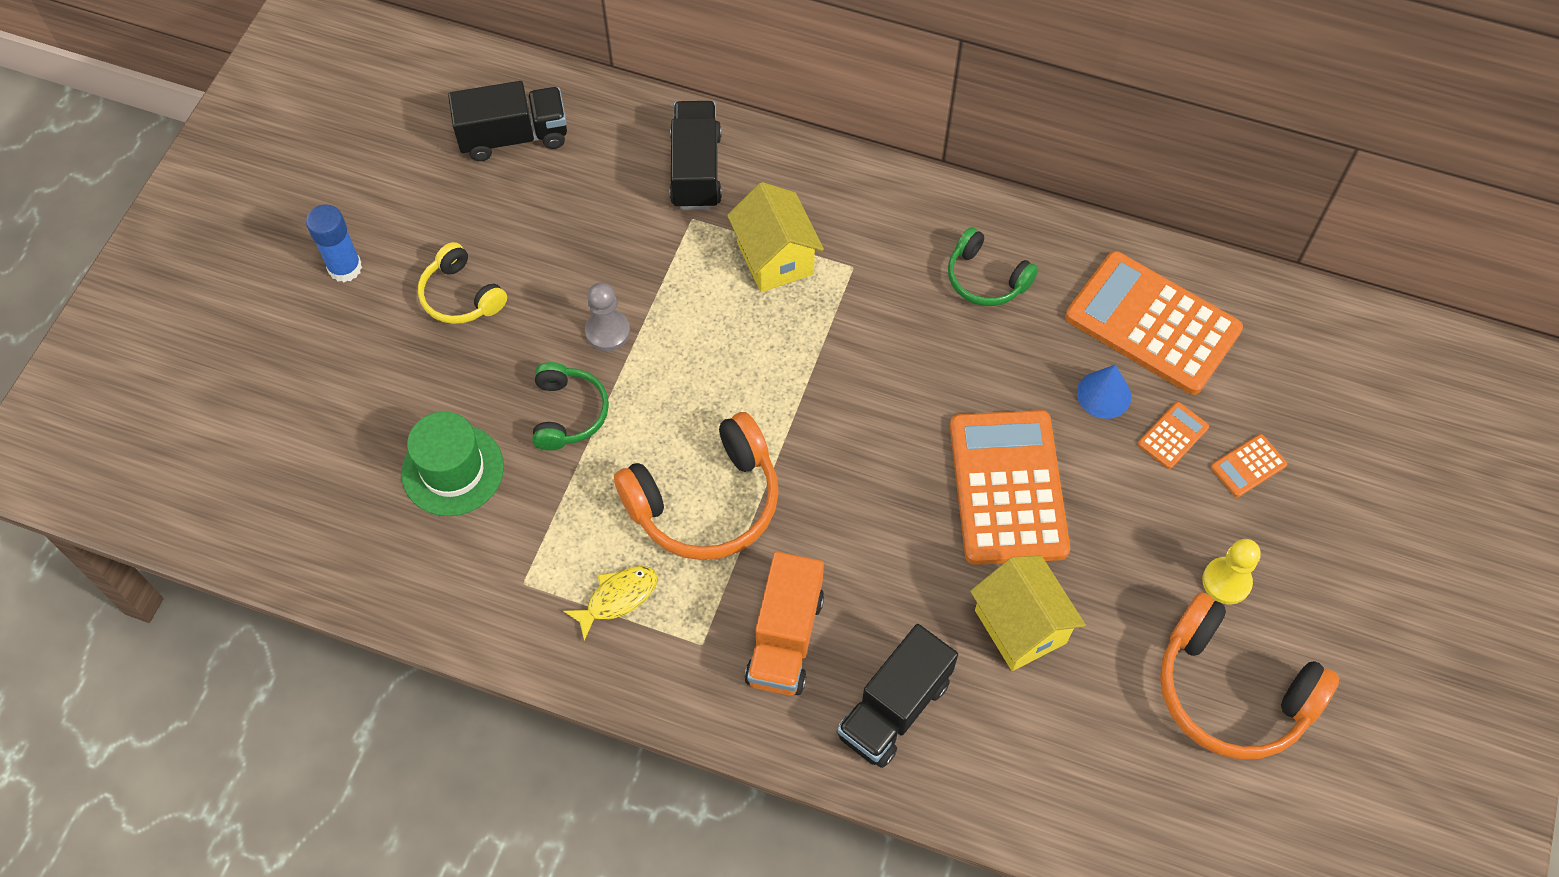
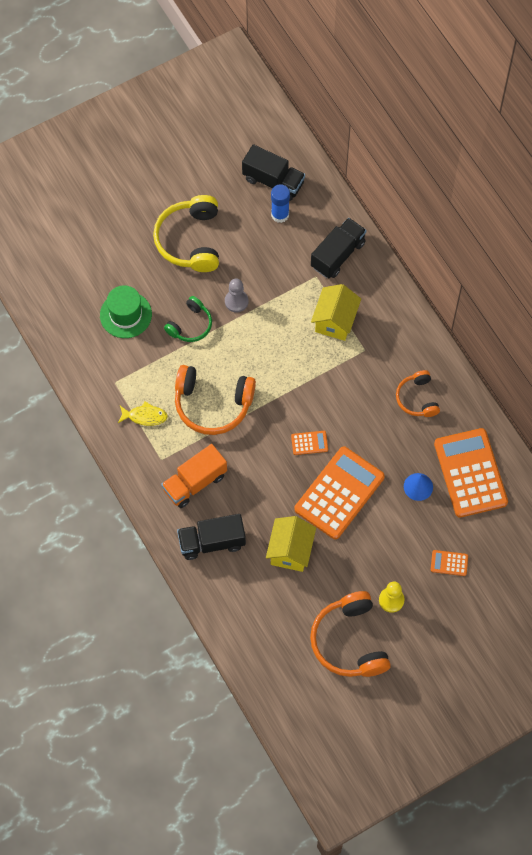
camera: 40 degrees right, 5 degrees up
(345, 268) = (154, 192): blue glue stick -> blue glue stick (280, 214)
(461, 296) = (190, 240): yellow headphones -> yellow headphones, size x1.70
(986, 278) = (417, 398): green headphones -> orange headphones
(1173, 436) = (430, 526): orange calculator -> orange calculator (309, 443)

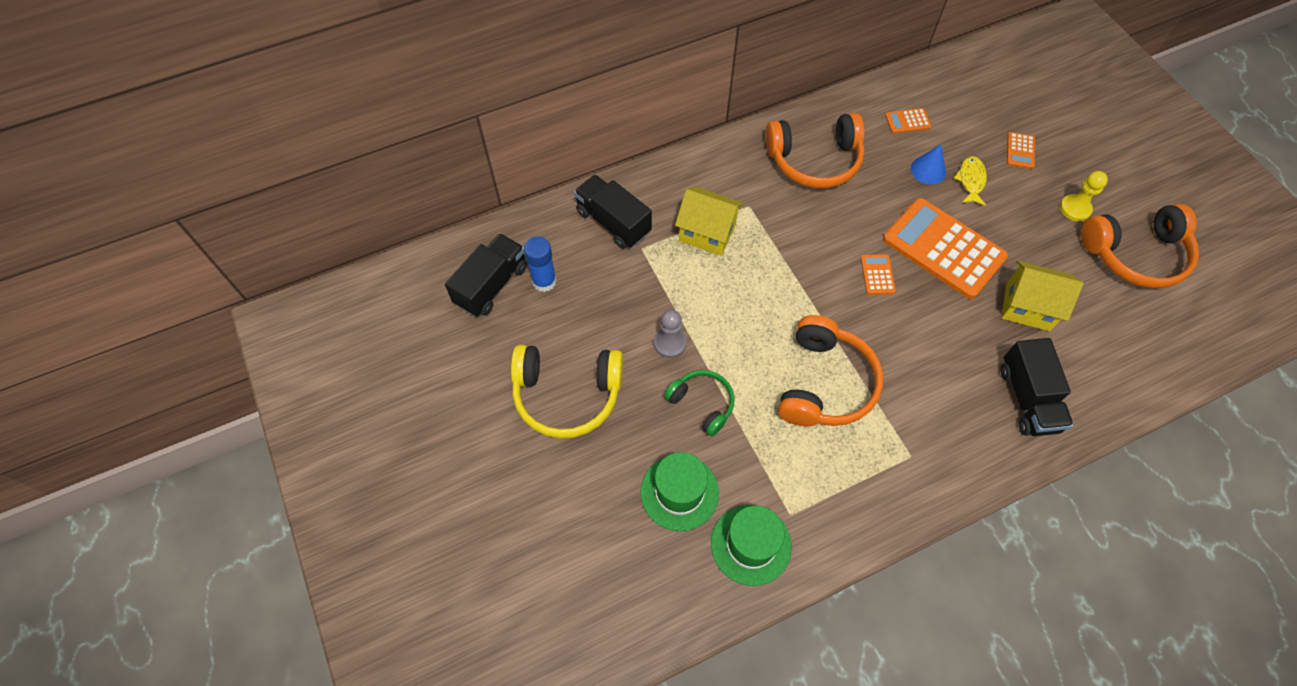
camera: 85 degrees left, 5 degrees down
(93, 359) = (751, 544): none -> green hat
(145, 416) = (845, 474): yellow fish -> yellow fish (971, 181)
(195, 482) = (943, 414): orange truck -> none
(417, 398) = (814, 160): orange headphones -> orange headphones, size x1.70
(470, 473) = (907, 121): orange calculator -> orange calculator, size x0.42

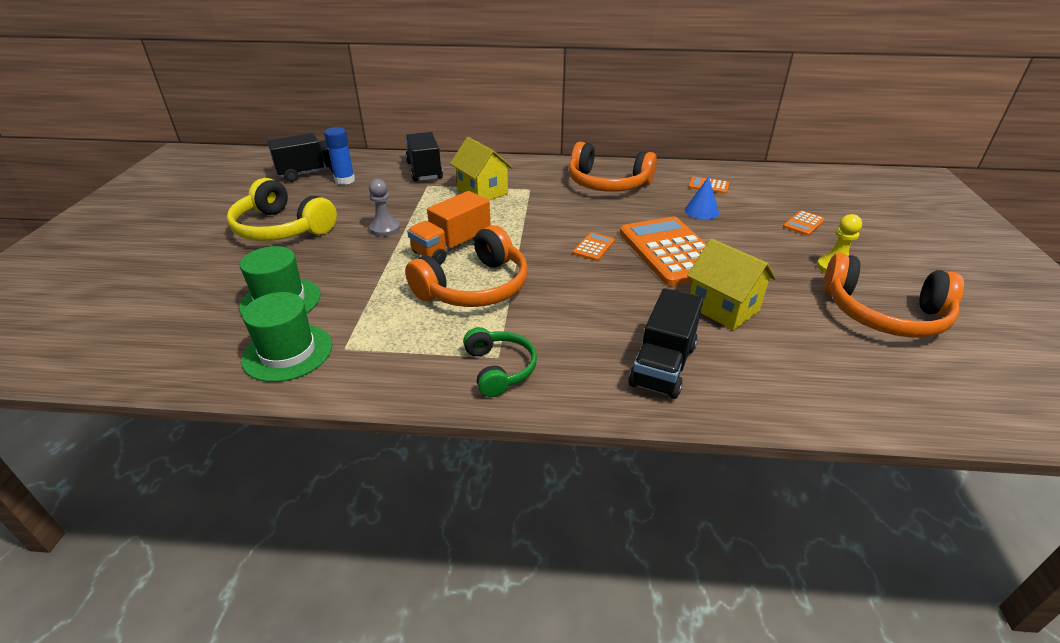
camera: 30 degrees right, 25 degrees down
(702, 404) = (365, 264): green headphones -> green headphones (499, 369)
(757, 338) = (452, 247): none -> orange truck
(971, 181) = (737, 226): yellow fish -> none

